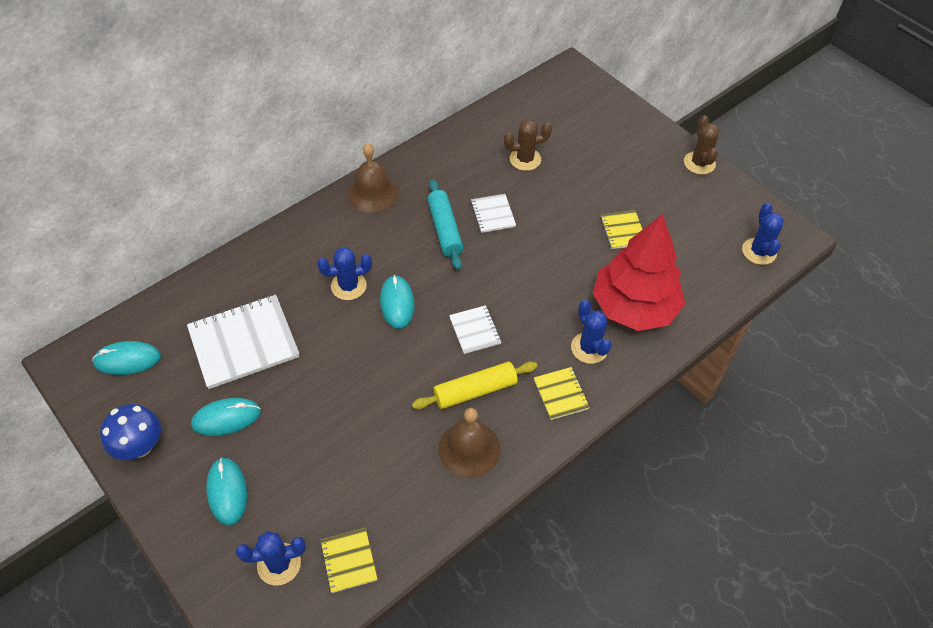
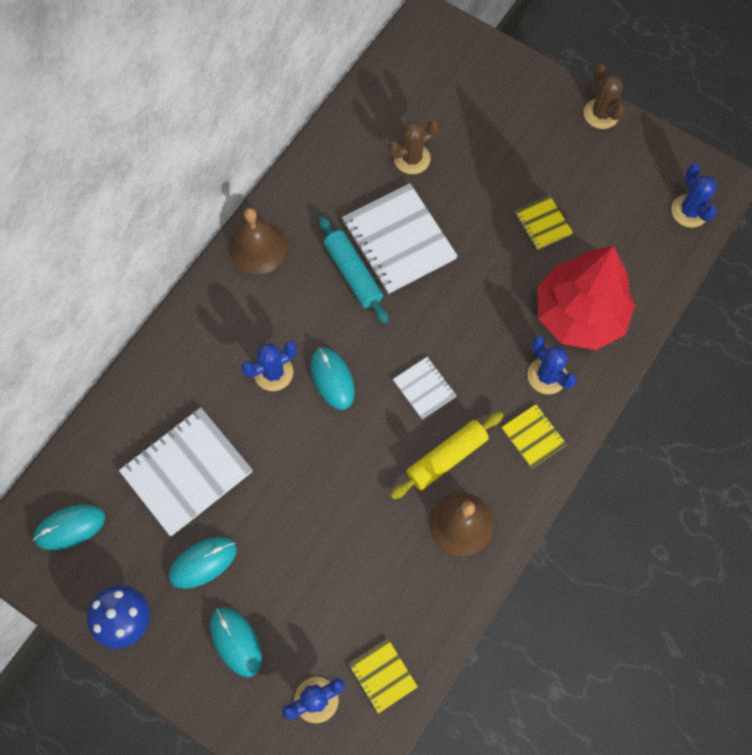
camera: 15 degrees left, 15 degrees up
(493, 214) = (398, 240): white notebook -> white notebook, size x1.96

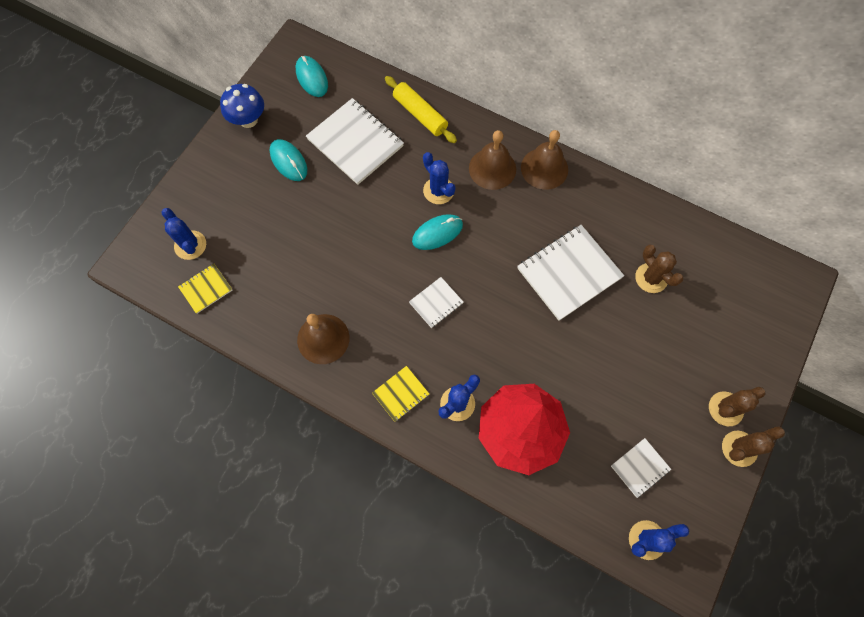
camera: 85 degrees right, 0 degrees up
(236, 641) = (232, 189): turquoise mouse -> none
(250, 306) = (492, 168): none -> brown bell
(353, 274) = (532, 240): turquoise rolling pin -> none
(446, 458) = (377, 324): yellow rolling pin -> yellow rolling pin (420, 114)
(543, 223) = (607, 395): yellow notebook -> none
(560, 117) = (725, 409): none -> brown cactus
(619, 205) = (640, 468): none -> white notebook

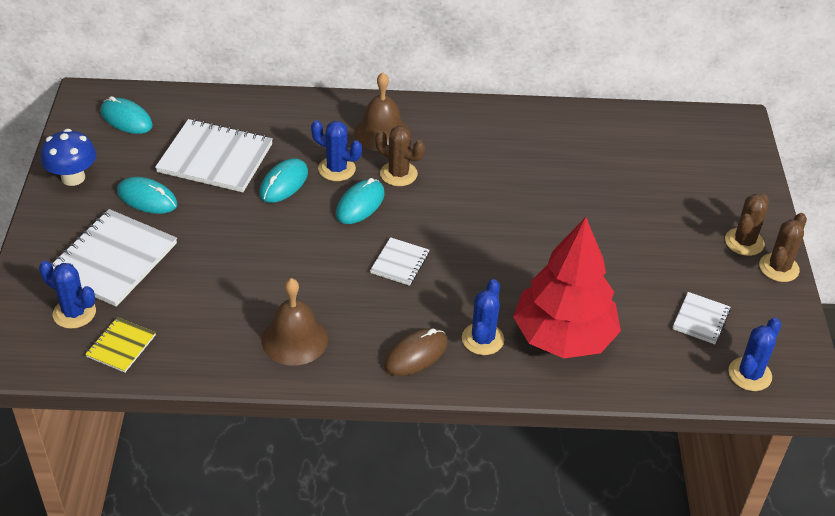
camera: 30 degrees left, 25 degrees down
(392, 188) = (284, 183): none -> turquoise mouse
(401, 394) = (416, 354): yellow notebook -> brown mouse
(420, 114) = (272, 113): yellow rolling pin -> none
(544, 168) = (435, 116): brown bell -> none
(569, 273) = (520, 190): white notebook -> white notebook (113, 260)
(651, 278) = (602, 167): brown cactus -> brown cactus (398, 174)

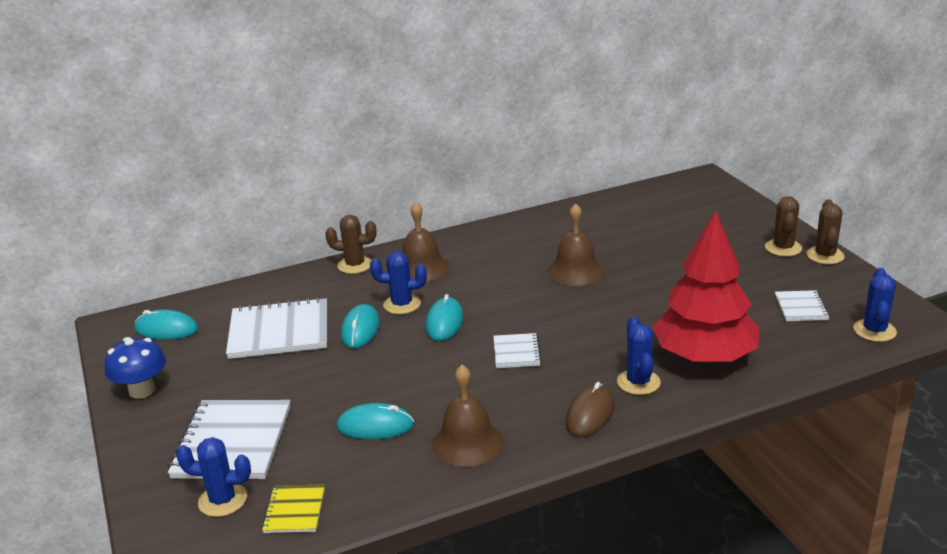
camera: 20 degrees left, 15 degrees down
(147, 198) = (233, 382): turquoise mouse -> turquoise mouse (375, 426)
(398, 174) = (461, 291): brown cactus -> brown cactus (355, 265)
(519, 191) = (575, 271): none -> brown bell

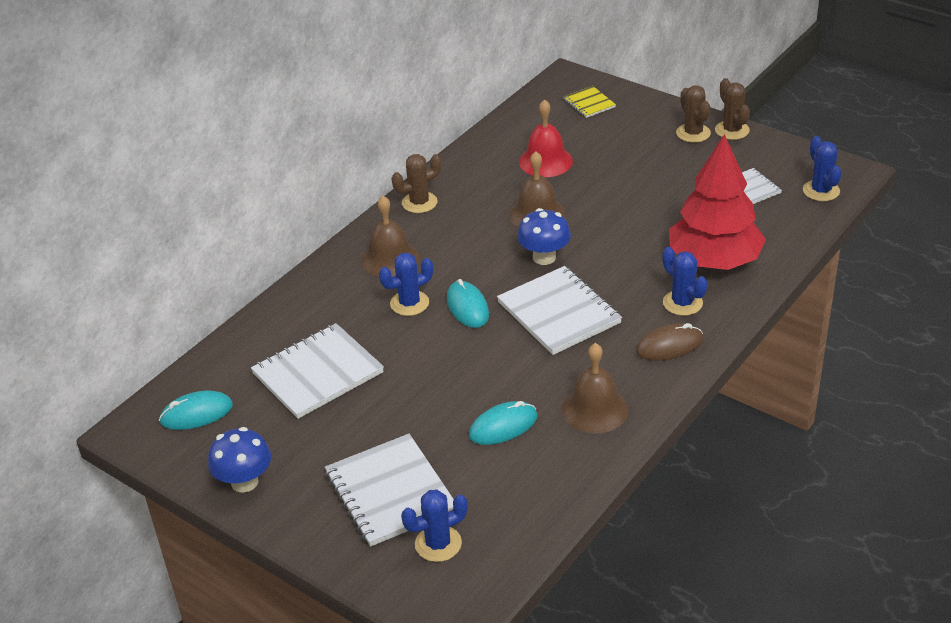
camera: 30 degrees left, 10 degrees up
(294, 510) = (509, 525): yellow notebook -> yellow notebook (589, 103)
(355, 265) = (320, 278): brown cactus -> brown cactus (419, 202)
(360, 329) = (396, 342): turquoise mouse -> none
(516, 352) = (559, 313): white notebook -> white notebook, size x1.96
(548, 305) = (544, 257): none -> blue mushroom
(590, 414) = (669, 346): brown mouse -> brown mouse turned 75 degrees clockwise
(623, 234) = (545, 161): none -> red bell

